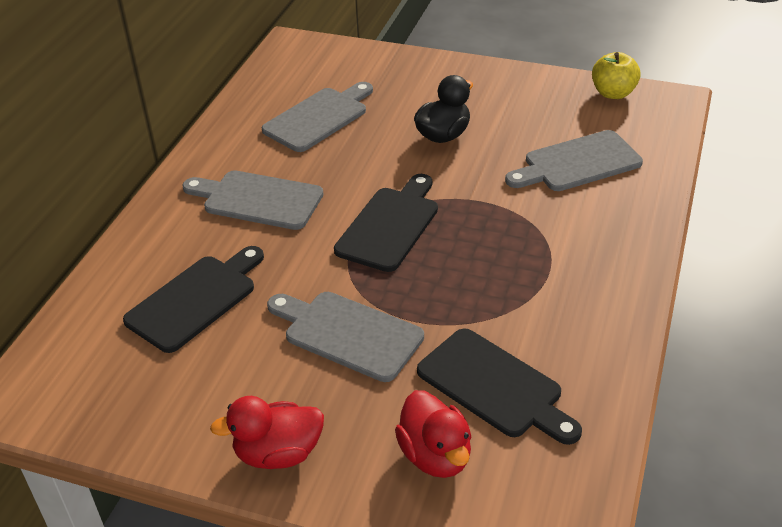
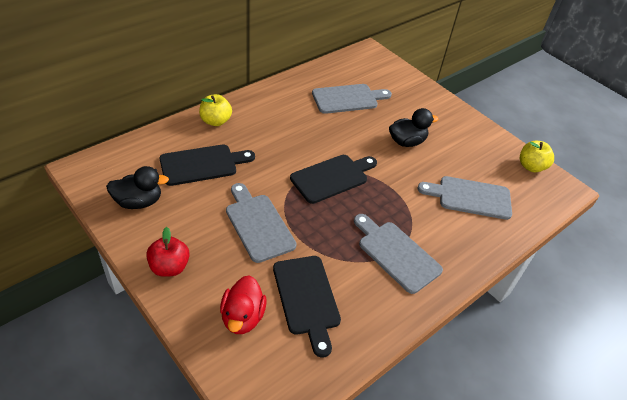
camera: 25 degrees right, 5 degrees up
(149, 397) = (139, 202): none -> black duck
(159, 234) = (215, 121): none -> yellow apple
(258, 200) = (278, 128): grey cutting board -> grey cutting board (396, 254)
(278, 453) = (169, 267): red duck -> red apple

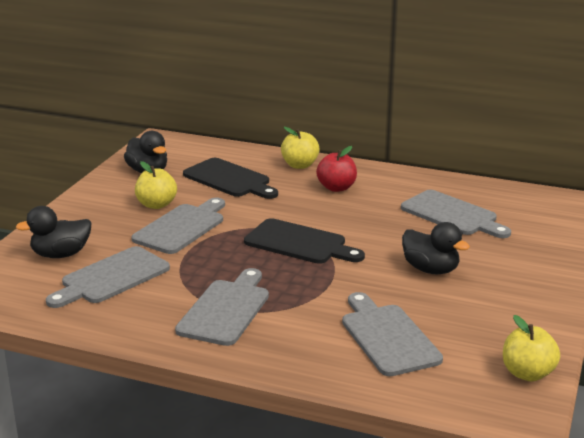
camera: 65 degrees right, 20 degrees down
(169, 267) = (87, 207): red apple -> red apple (336, 188)
(206, 222) = (156, 205): none -> yellow apple
(242, 317) = (61, 254): red duck -> black duck
(307, 298) = (111, 277): black cutting board -> grey cutting board

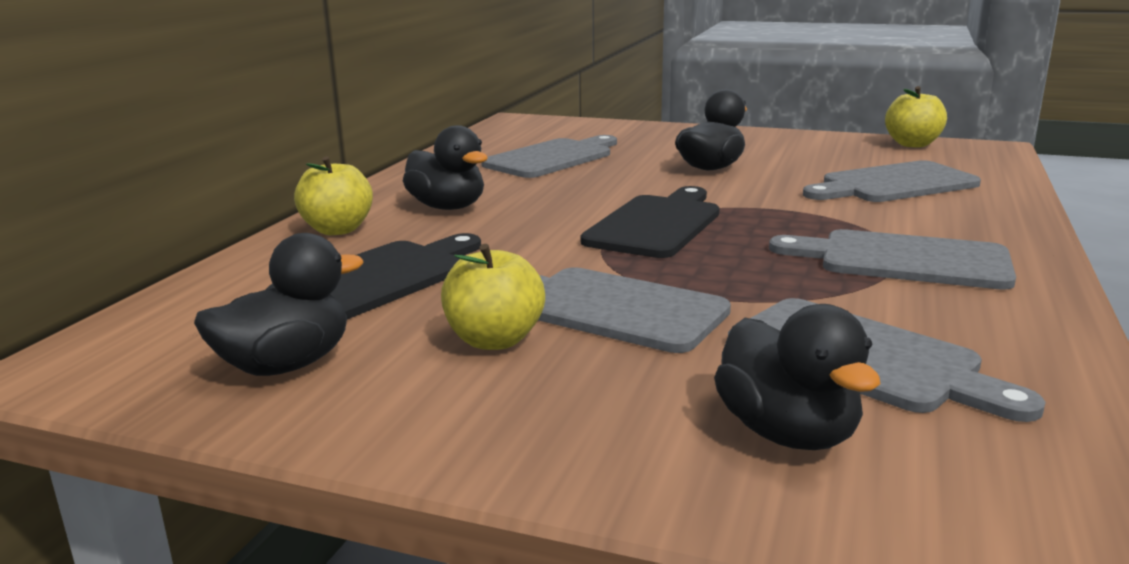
camera: 90 degrees left, 5 degrees down
(336, 188) = (447, 207): red apple -> black duck

